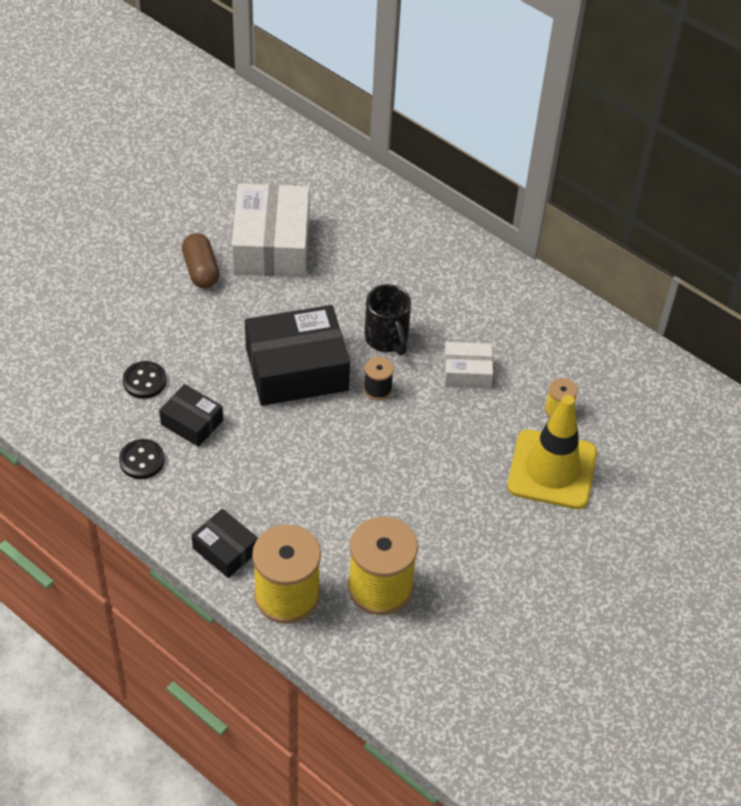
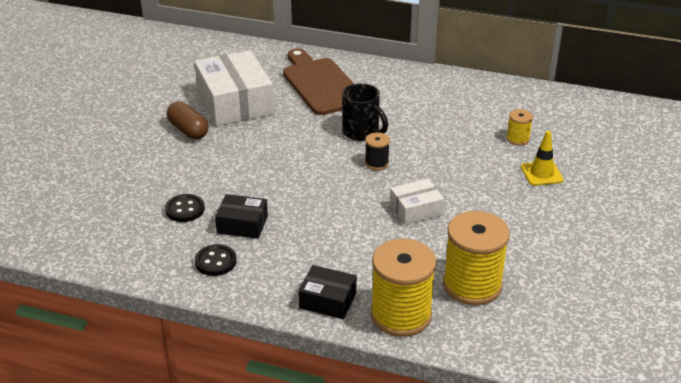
camera: 20 degrees left, 15 degrees down
(297, 369) = (305, 168): black box -> none
(382, 248) = (320, 84): none -> brown cutting board
(467, 372) = (435, 136): white box -> white box (416, 210)
(552, 469) = (541, 173): yellow traffic cone -> yellow traffic cone, size x0.52

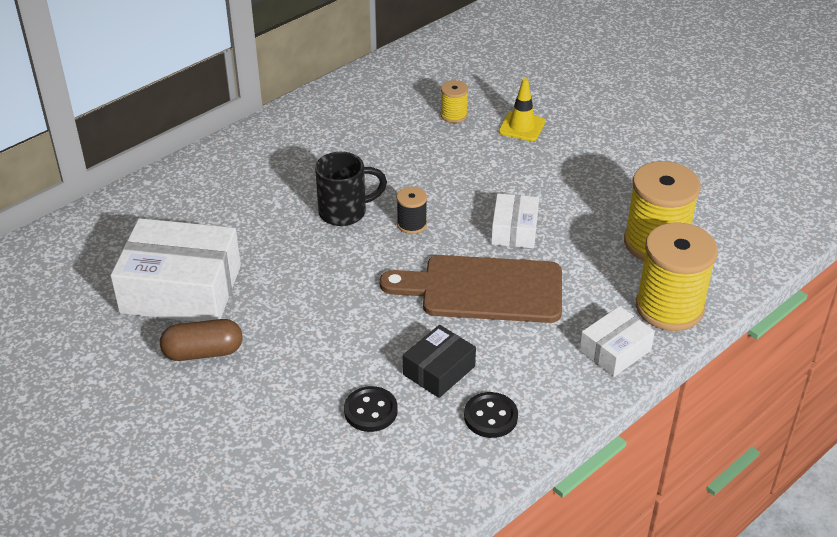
camera: 60 degrees left, 5 degrees up
(320, 84) = (215, 204): brown cutting board -> brown cutting board (483, 289)
(327, 300) = (615, 350): black box -> white box

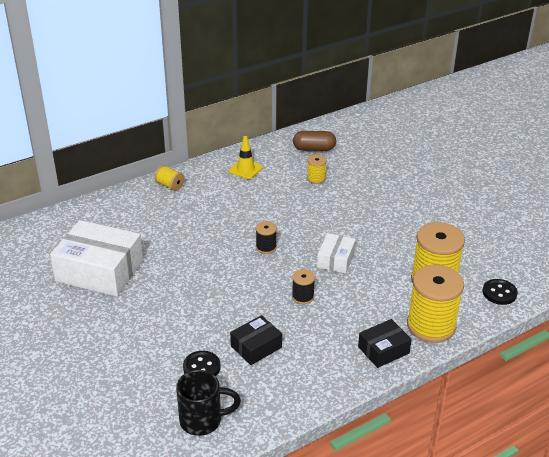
camera: 10 degrees right, 5 degrees down
(203, 352) = (102, 313): brown capsule -> brown capsule (314, 149)
(247, 149) = (170, 185): none -> yellow spool
(345, 212) = (223, 234): black mug -> black mug (203, 420)
(483, 289) = (303, 297): brown cutting board -> black spool
(490, 416) = (283, 383): black button -> black button (499, 293)
(521, 127) = (361, 191): yellow traffic cone -> yellow traffic cone (245, 169)
(615, 350) = (383, 350): white box -> black box

